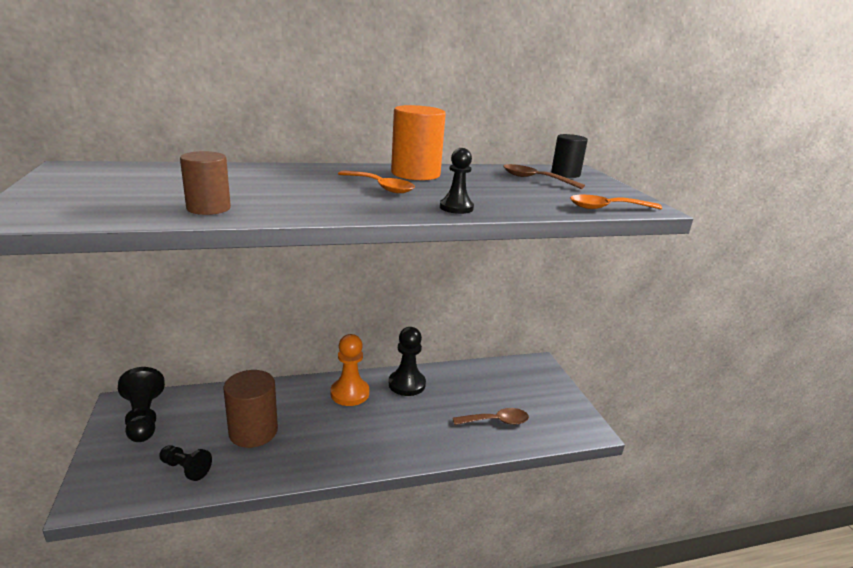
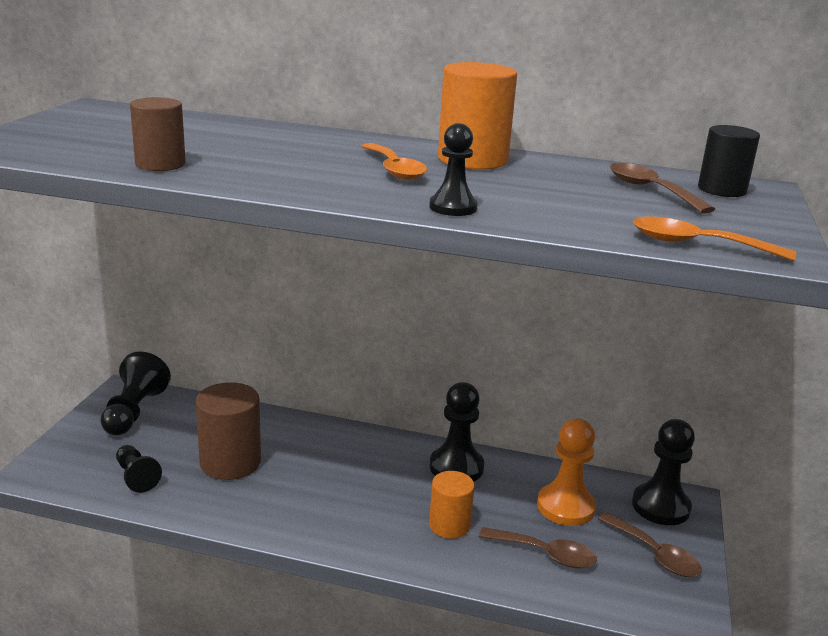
camera: 30 degrees right, 0 degrees up
(350, 393) = (373, 455): orange pawn -> orange pawn (565, 507)
(431, 423) = (449, 525): none -> orange cylinder
(530, 371) = (660, 506): none -> black pawn
(548, 400) = (655, 554): none -> brown spoon

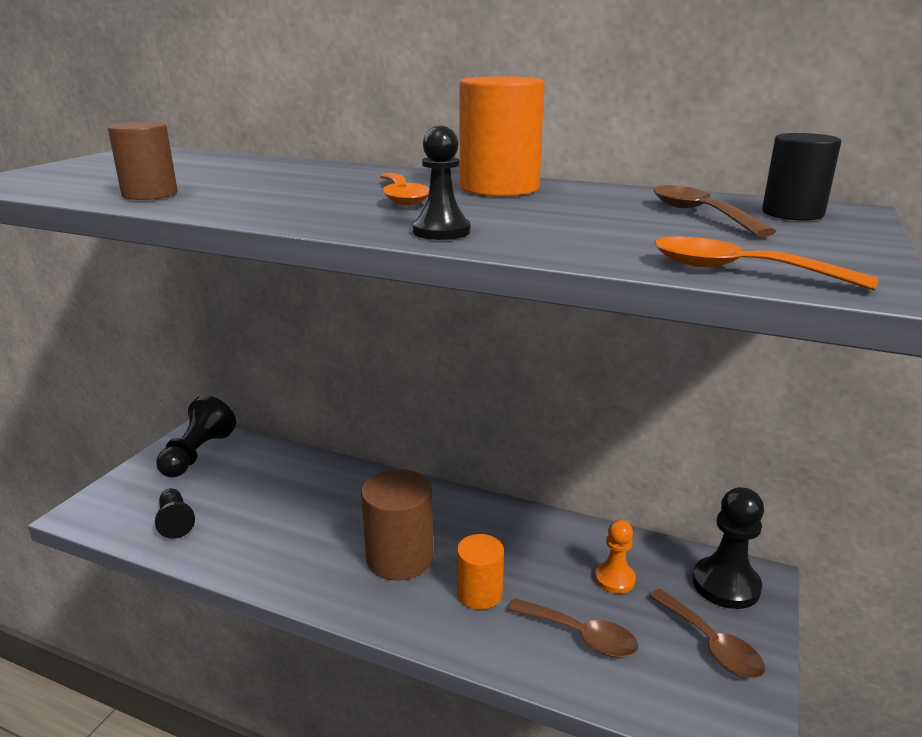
camera: 10 degrees right, 0 degrees up
(230, 462) = (271, 510): brown cylinder -> brown cylinder (399, 558)
(456, 467) = (502, 526): black pawn -> none
(565, 507) = (614, 579): orange pawn -> orange pawn, size x0.63

